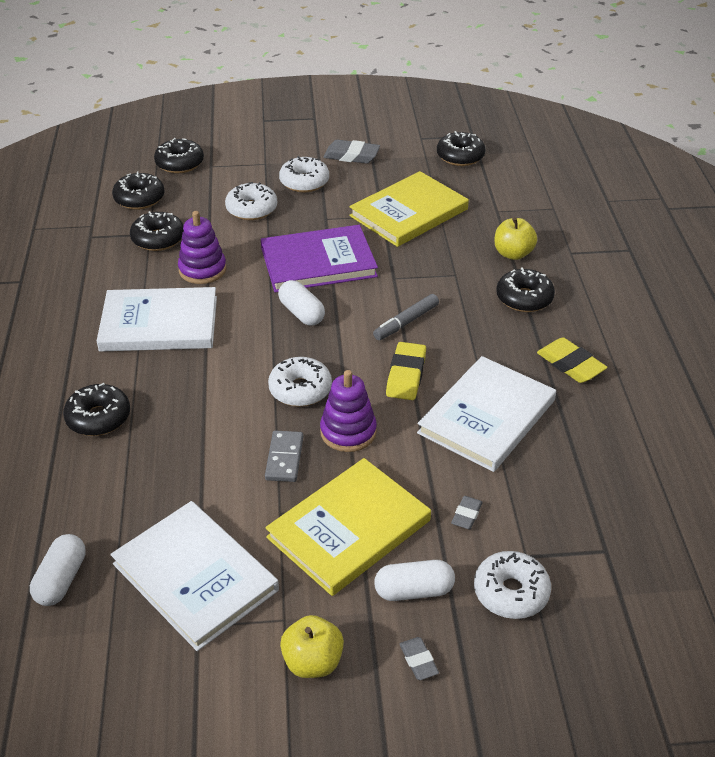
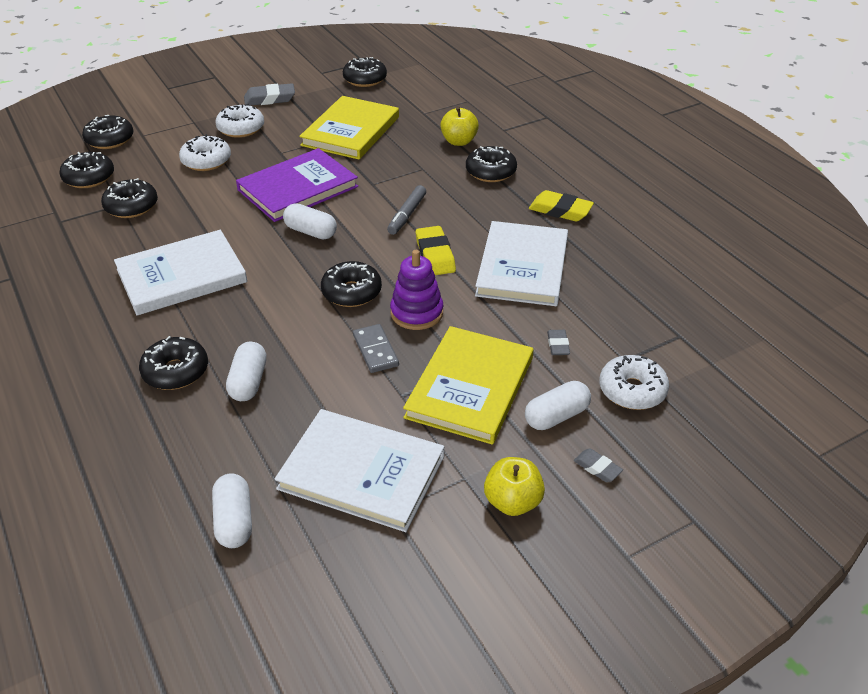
camera: 25 degrees left, 0 degrees up
(152, 450) = (248, 382): none -> white capsule
(202, 270) = (193, 221): purple stacking toy -> none
(300, 389) = (351, 292): white donut -> black donut

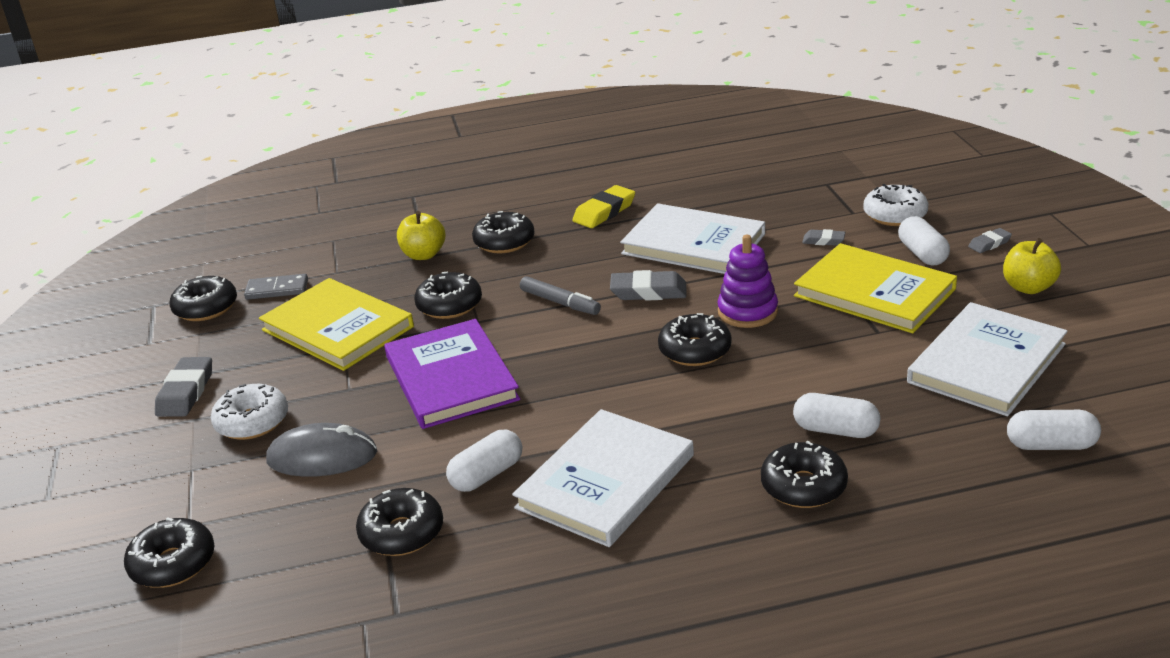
camera: 70 degrees left, 10 degrees down
(89, 178) = (282, 584): black donut -> black donut (449, 305)
(181, 276) = (606, 481): white book -> white book turned 45 degrees clockwise
(206, 161) = (322, 457): white donut -> grey mouse
(311, 232) = (558, 372): white capsule -> white capsule (487, 475)
(375, 350) = (803, 342): grey domino -> grey domino (277, 290)
(435, 255) = (648, 291): yellow eraser -> grey eraser

